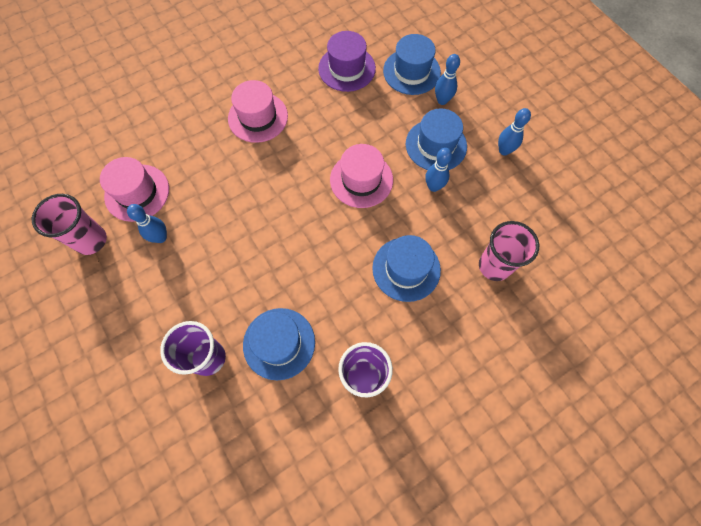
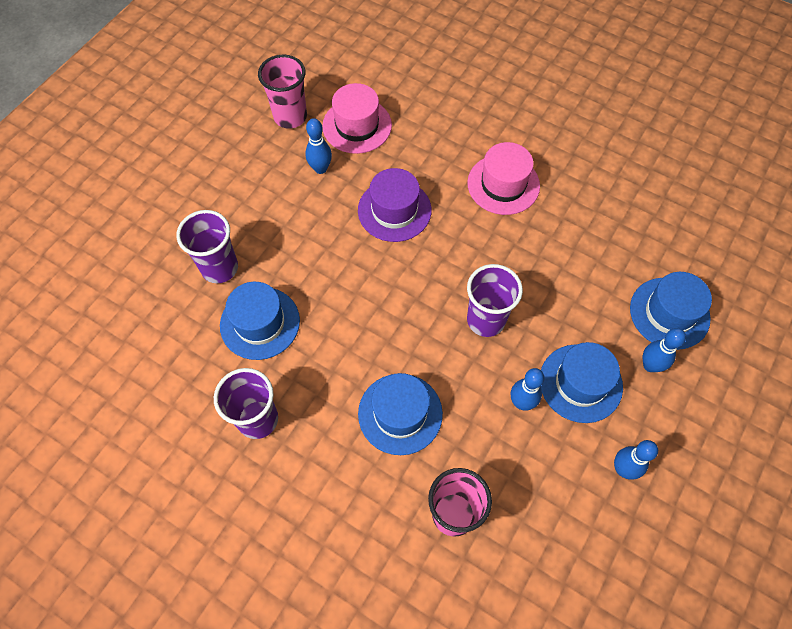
camera: 65 degrees right, 5 degrees down
(347, 68) = (625, 241): purple hat -> purple hat (394, 210)
(361, 180) = (486, 320): pink hat -> purple cup

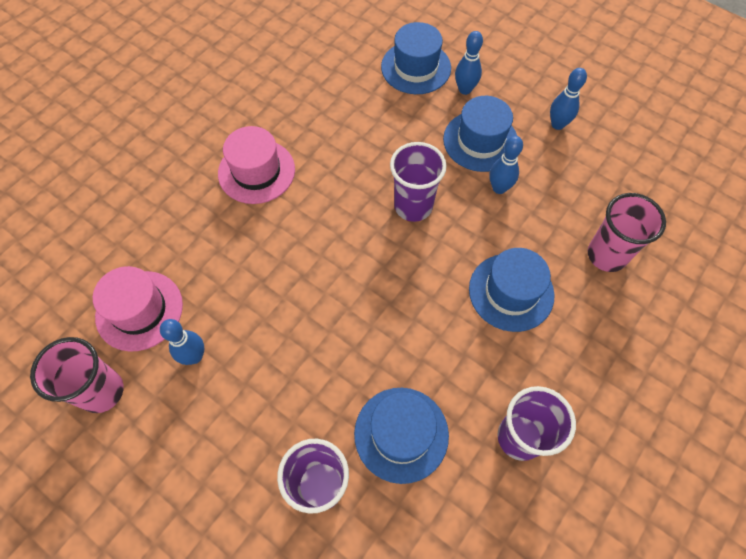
camera: 85 degrees left, 0 degrees up
(394, 210) = (270, 278): purple hat -> none

